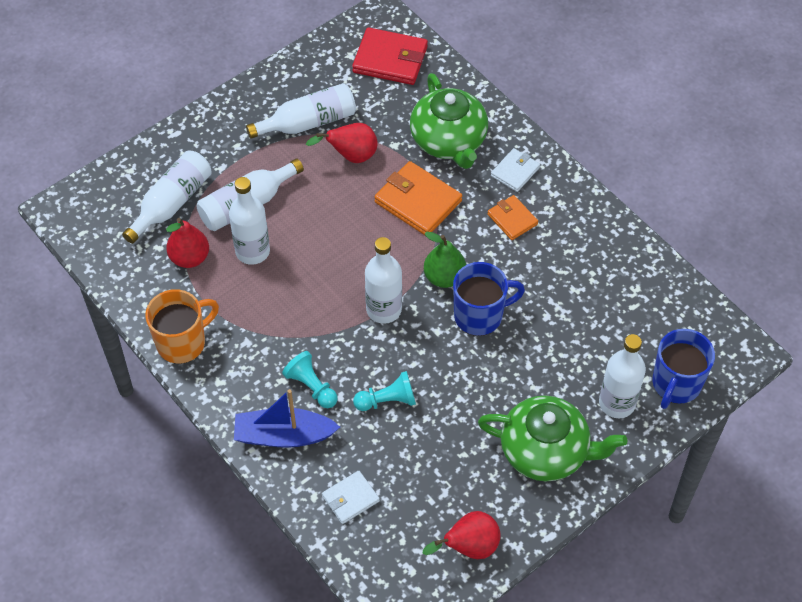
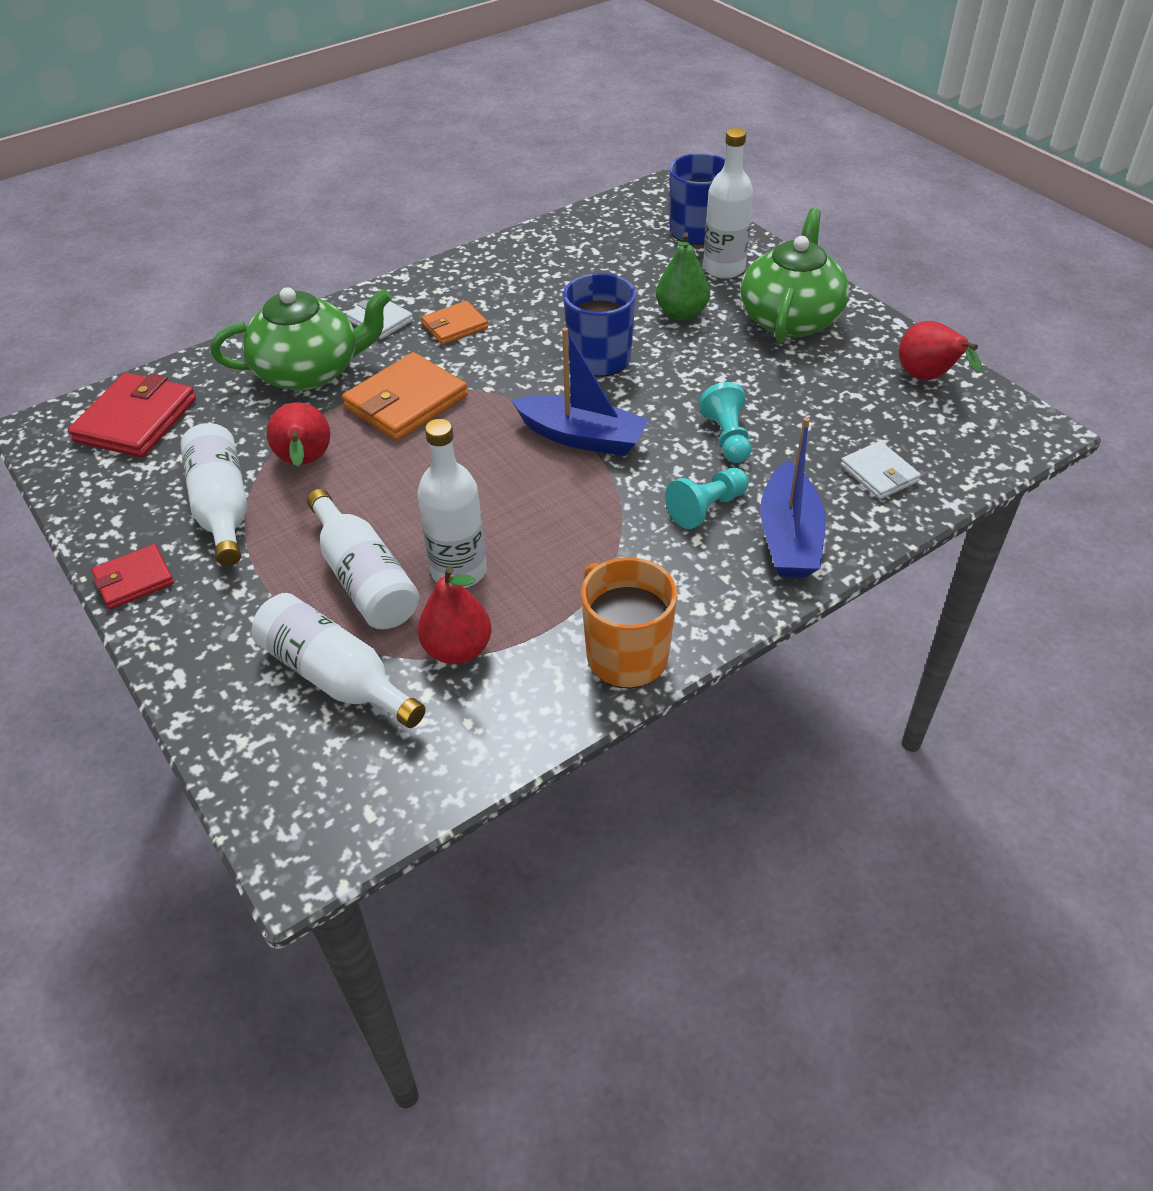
camera: 85 degrees left, 10 degrees down
(247, 96) = (134, 580): none -> red wallet
(384, 309) = (582, 437): white bottle -> blue boat
(444, 277) = (536, 383): green pear -> green pear (681, 313)

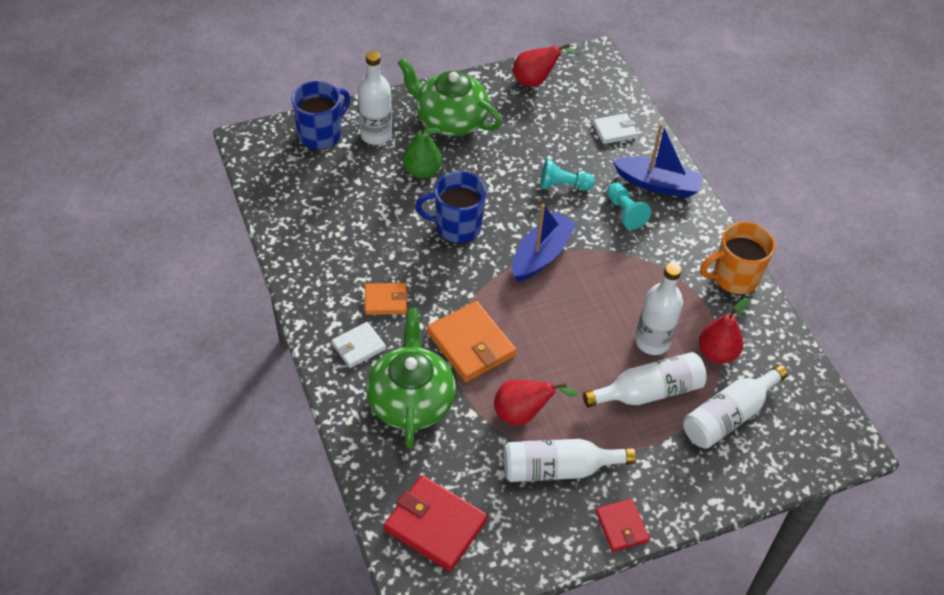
camera: 80 degrees left, 5 degrees up
(455, 326) = (385, 301): orange wallet -> orange wallet turned 75 degrees counterclockwise

